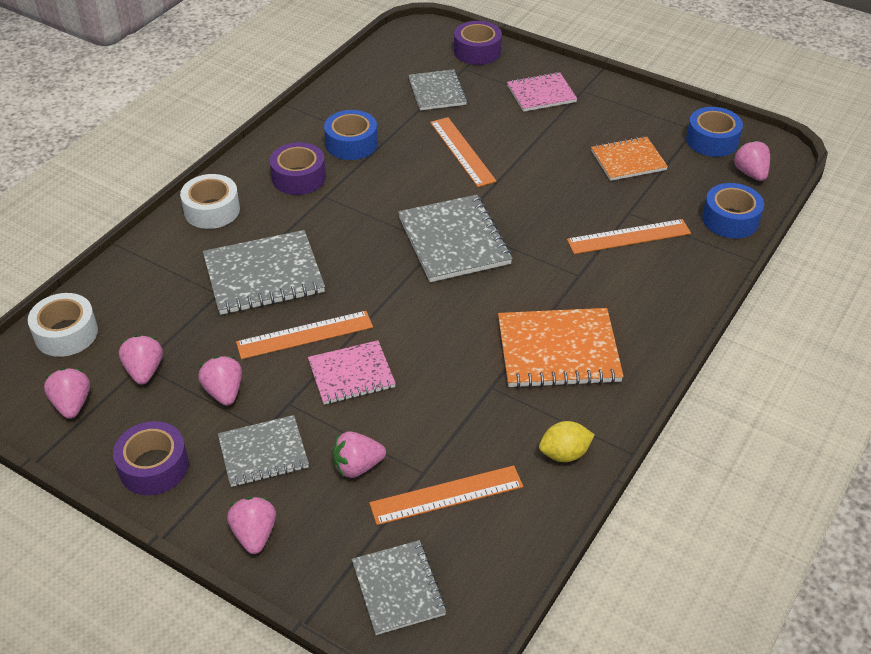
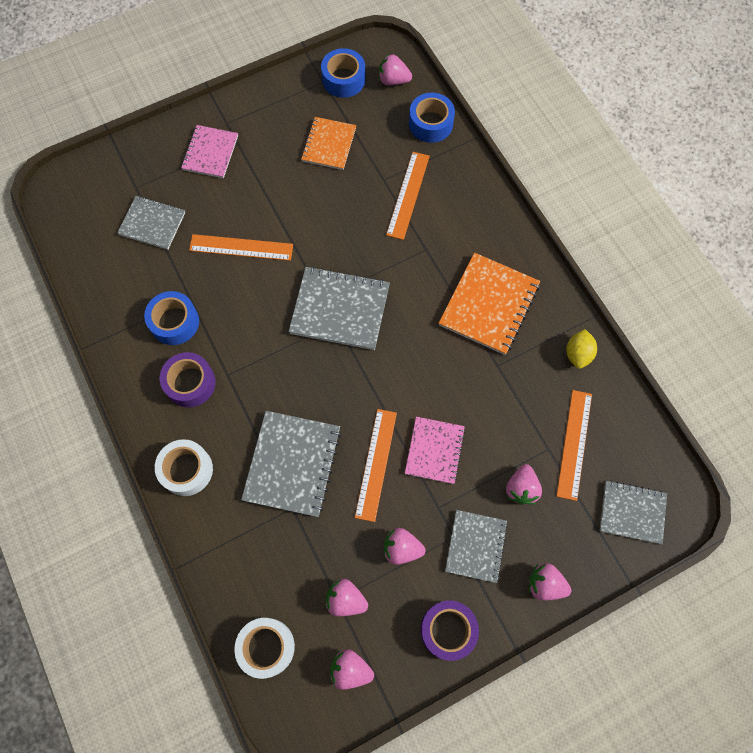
camera: 60 degrees left, 25 degrees up
(477, 51) = (120, 165): purple tape -> none

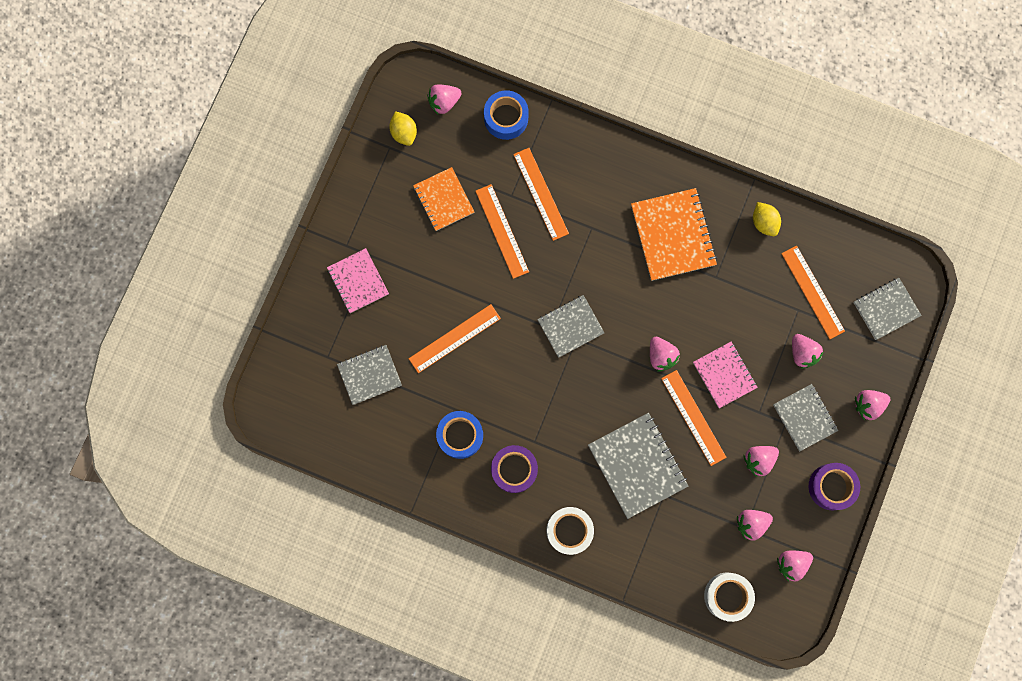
camera: 40 degrees left, 10 degrees up
(340, 309) = (570, 326): grey notebook -> grey notebook, size x0.65
(343, 79) = (404, 132): blue tape -> yellow lemon
(352, 199) = (502, 231): none -> orange ruler
(393, 391) = (661, 356): none -> pink strawberry

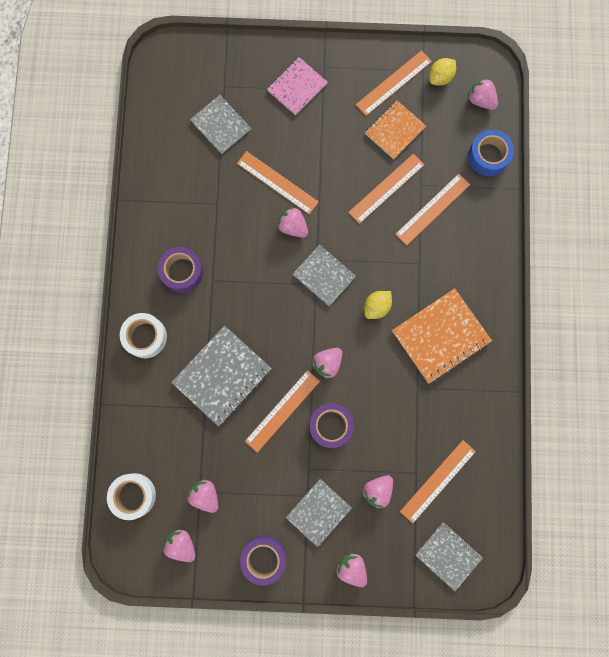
camera: 70 degrees right, 0 degrees up
(391, 181) = (393, 83): none -> orange ruler
(460, 435) = (195, 216): blue tape -> none
(724, 375) = (331, 426): pink notebook -> purple tape
(758, 460) = (265, 483): pink strawberry -> pink strawberry (293, 226)
(764, 222) = (485, 414): yellow lemon -> yellow lemon (376, 307)

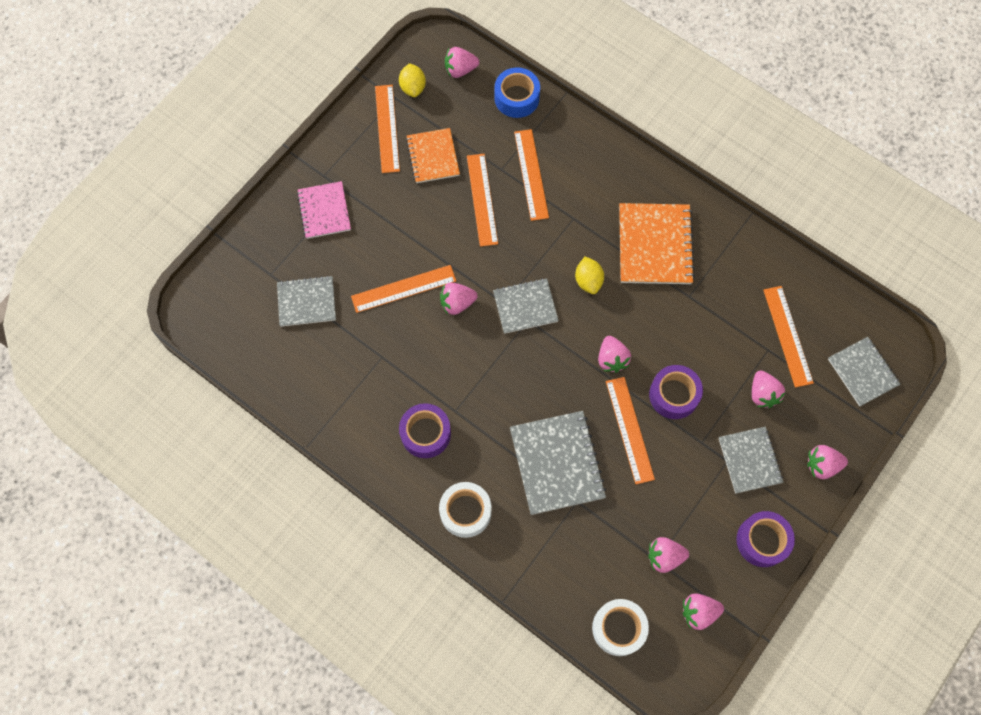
camera: 55 degrees left, 10 degrees down
(448, 555) = (863, 372): grey notebook -> grey notebook turned 75 degrees clockwise

